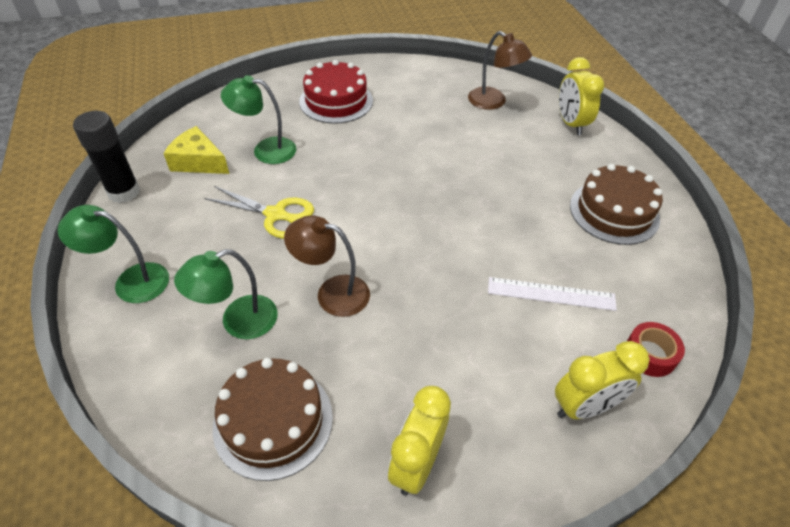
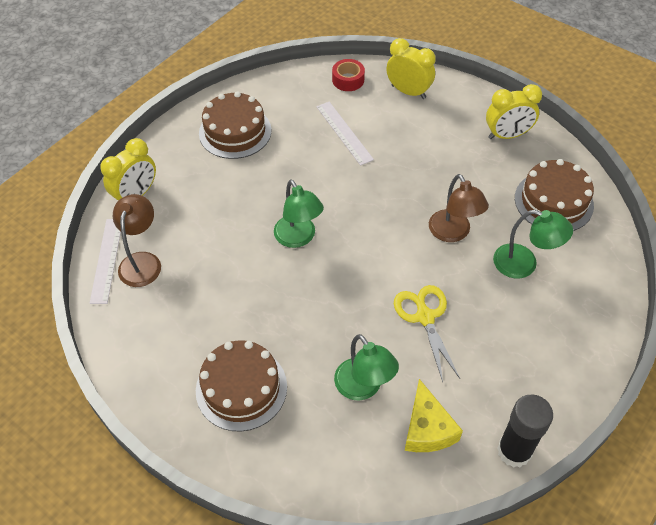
camera: 125 degrees left, 5 degrees up
(131, 281) = (568, 352): green lamp -> green lamp (298, 238)
(336, 101) = (241, 388): red cake -> brown cake
(510, 89) = (107, 260): none -> white ruler

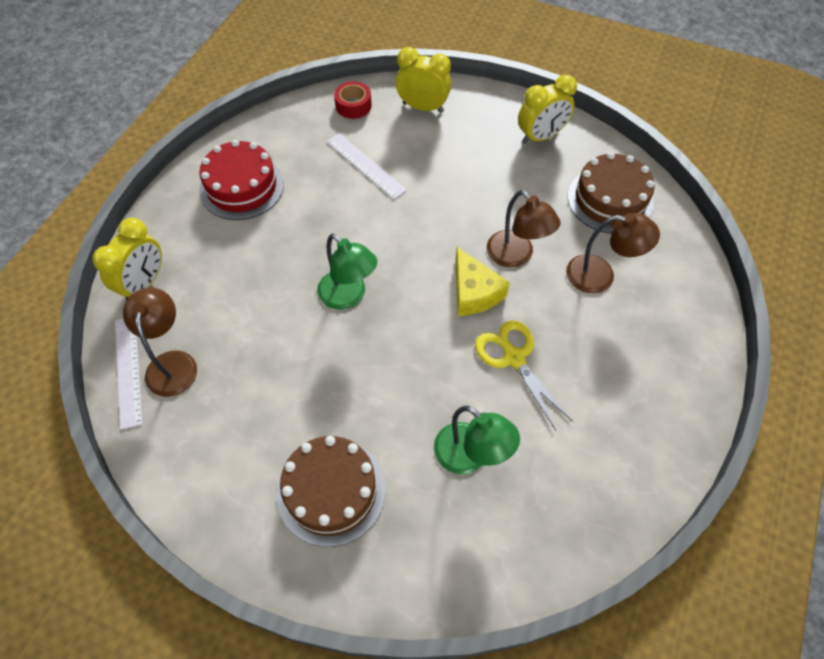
camera: 15 degrees left, 5 degrees up
(235, 132) = (242, 187): brown cake -> red cake
(427, 428) = (554, 487): yellow cheese -> yellow cheese (474, 292)
(514, 451) = (653, 490): black glue stick -> none
(524, 264) = (600, 275): green lamp -> brown lamp

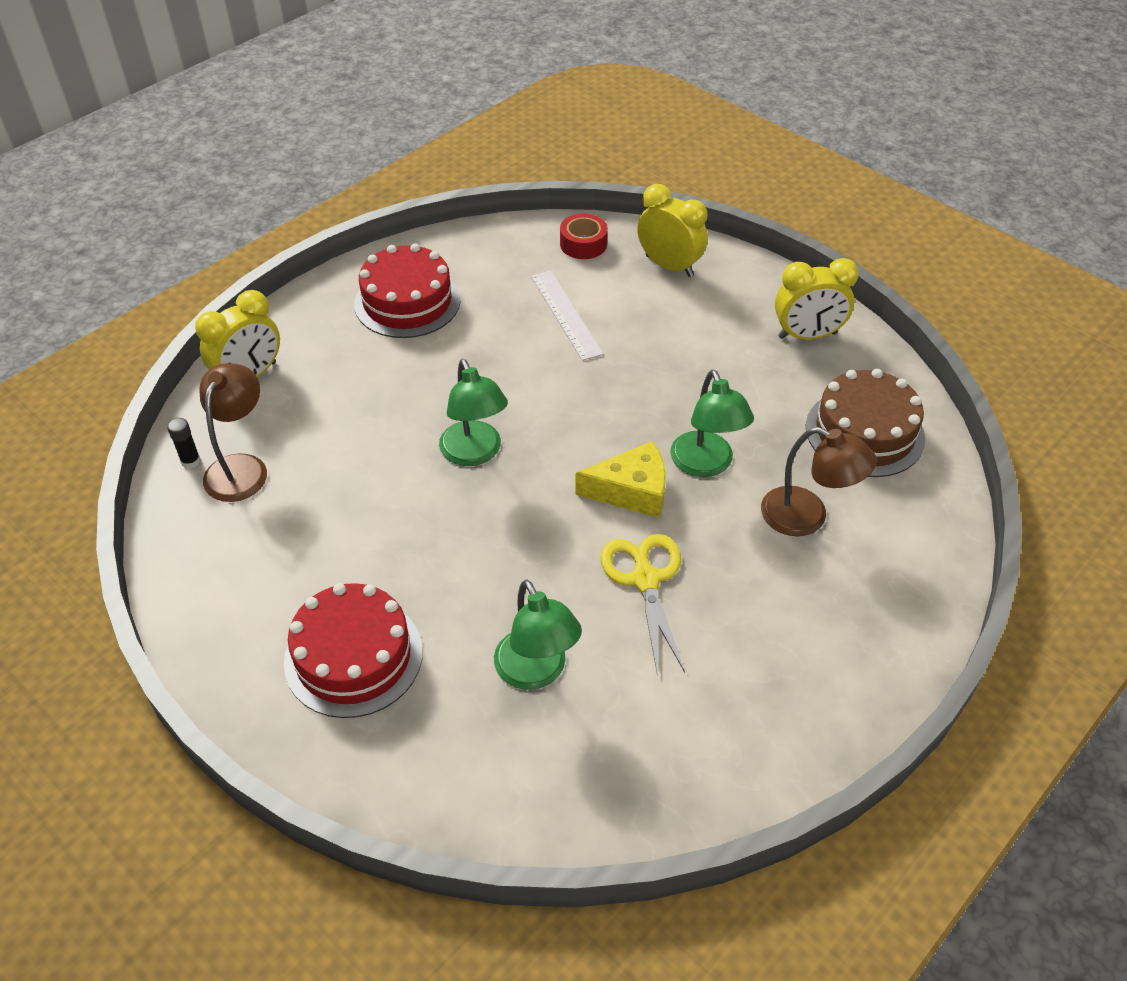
camera: 20 degrees right, 10 degrees down
(128, 370) = (190, 461): white ruler -> black glue stick
(331, 491) = (353, 656): brown cake -> red cake
(474, 292) = (631, 491): yellow cheese -> yellow cheese turned 90 degrees counterclockwise
(516, 256) = (706, 465): brown lamp -> green lamp

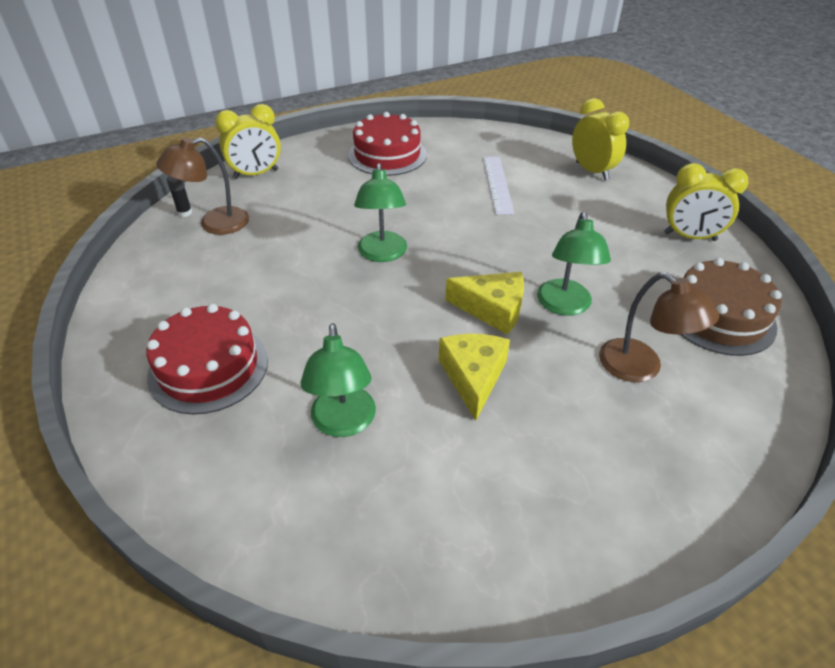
camera: 20 degrees right, 5 degrees down
(241, 467) = (214, 224): brown lamp -> brown lamp turned 150 degrees counterclockwise
(583, 244) = (531, 146): red tape -> none
(645, 579) = (473, 377): yellow scissors -> yellow cheese

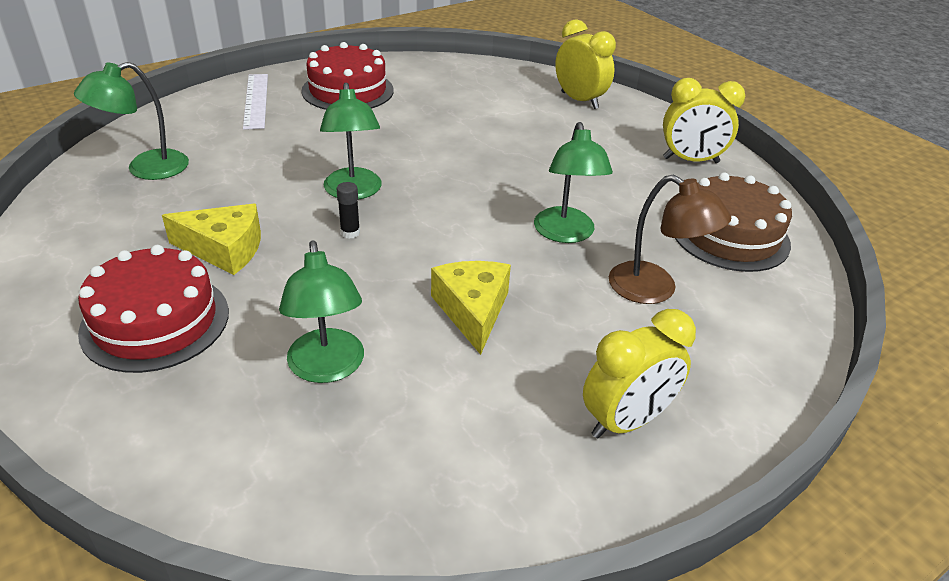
camera: 10 degrees left, 5 degrees down
(185, 213) = (107, 158): black glue stick -> black glue stick (350, 233)
(214, 224) = (146, 169): brown lamp -> green lamp
(256, 174) = (192, 115): yellow clock -> yellow clock (626, 421)
(492, 309) = (486, 241): yellow cheese -> yellow cheese (224, 249)
(497, 184) = (477, 116): white ruler -> white ruler (256, 100)

